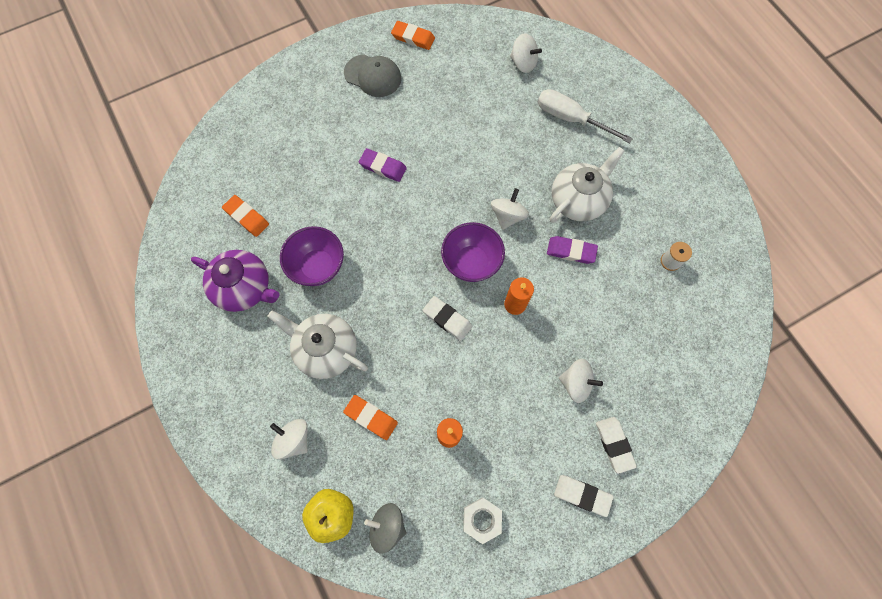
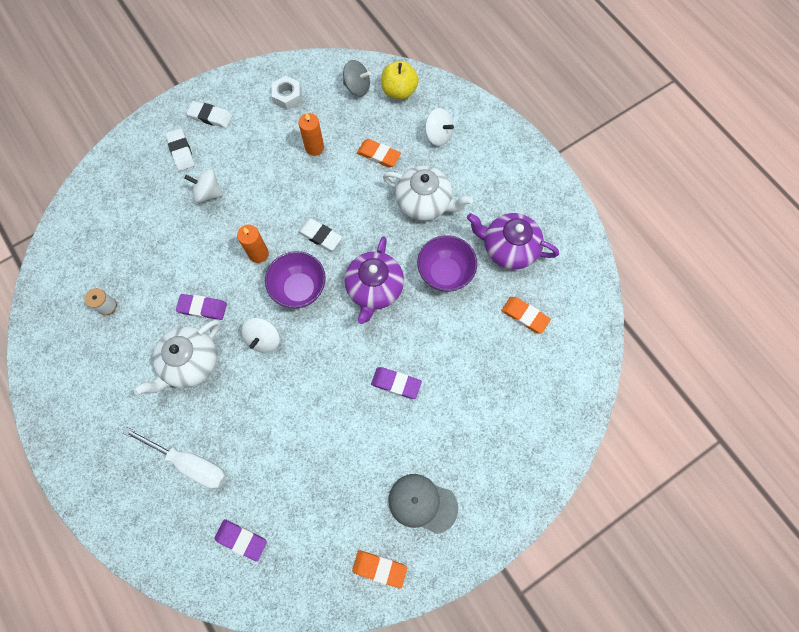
camera: 175 degrees right, 0 degrees up
(393, 256) = (374, 289): none -> purple teapot
(523, 63) = (241, 539): white spinning top -> purple eraser

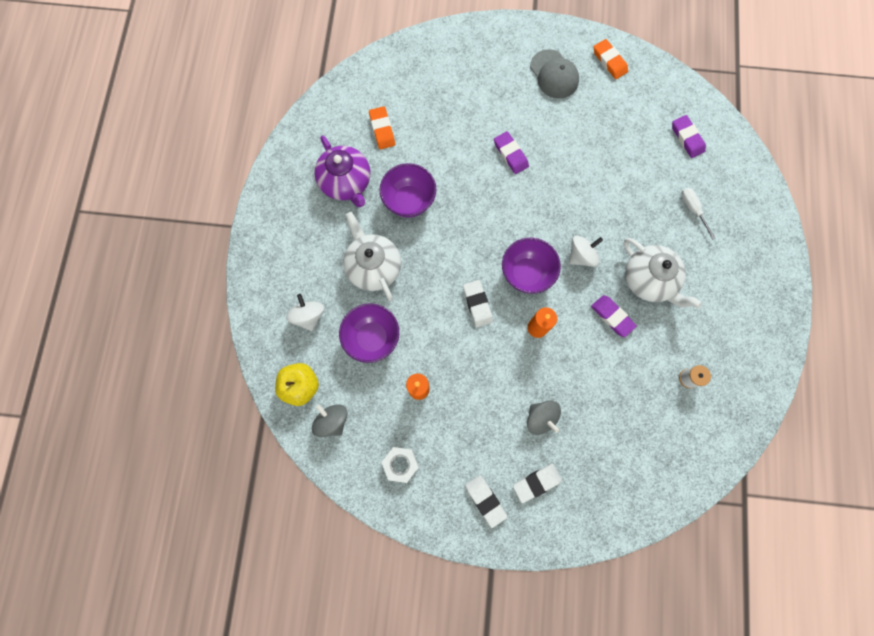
camera: 140 degrees left, 5 degrees up
(181, 151) = (536, 482): white eraser -> white eraser turned 45 degrees clockwise
(190, 363) = (649, 280): white teapot -> white teapot turned 60 degrees clockwise
(190, 463) = (692, 209): white screwdriver -> white screwdriver, size x0.58
(208, 193) = (541, 418): white spinning top -> grey spinning top
(374, 289) = (470, 230): purple teapot -> none
(378, 155) = (372, 338): orange eraser -> purple bowl

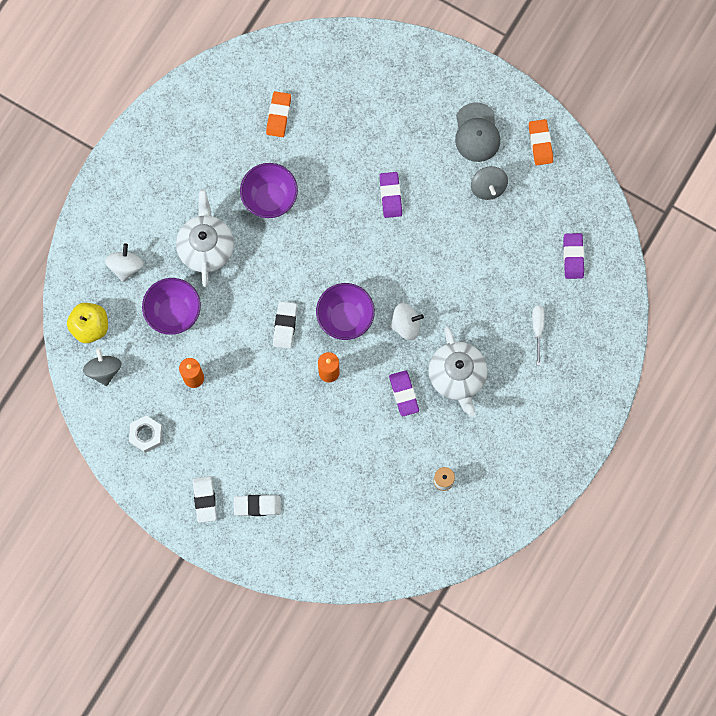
camera: 25 degrees right, 0 degrees up
(346, 183) = (219, 154): purple teapot -> none
(541, 418) = (290, 453): grey spinning top -> grey spinning top (488, 187)

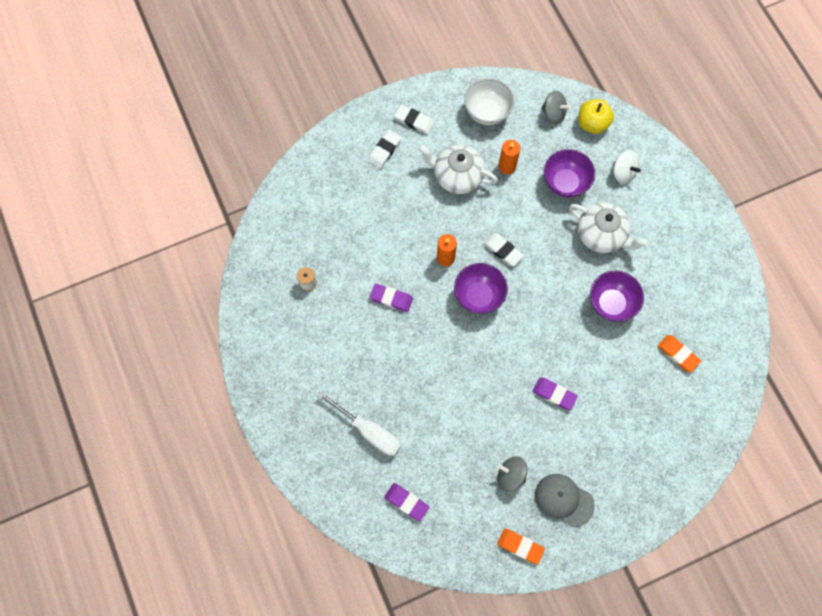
camera: 125 degrees right, 5 degrees down
(146, 435) = (487, 112): white nut -> white bowl
(406, 325) = (442, 335): white spinning top -> none
(457, 376) = (376, 345): white teapot -> white teapot (457, 176)
(537, 329) = (369, 431): white screwdriver -> white screwdriver, size x1.71

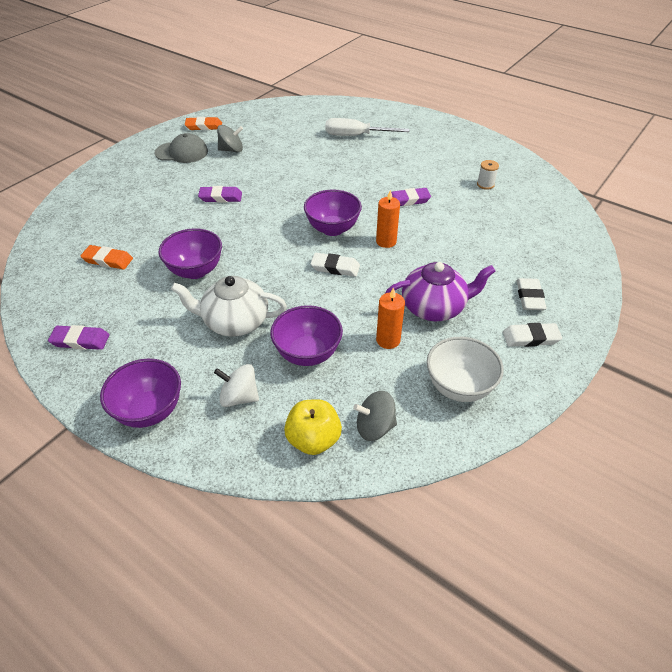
camera: 150 degrees right, 25 degrees down
(406, 502) = (300, 119): purple eraser -> purple eraser (80, 340)
(457, 176) = (434, 307): white teapot -> purple teapot
(681, 190) = (149, 411): none -> purple bowl

